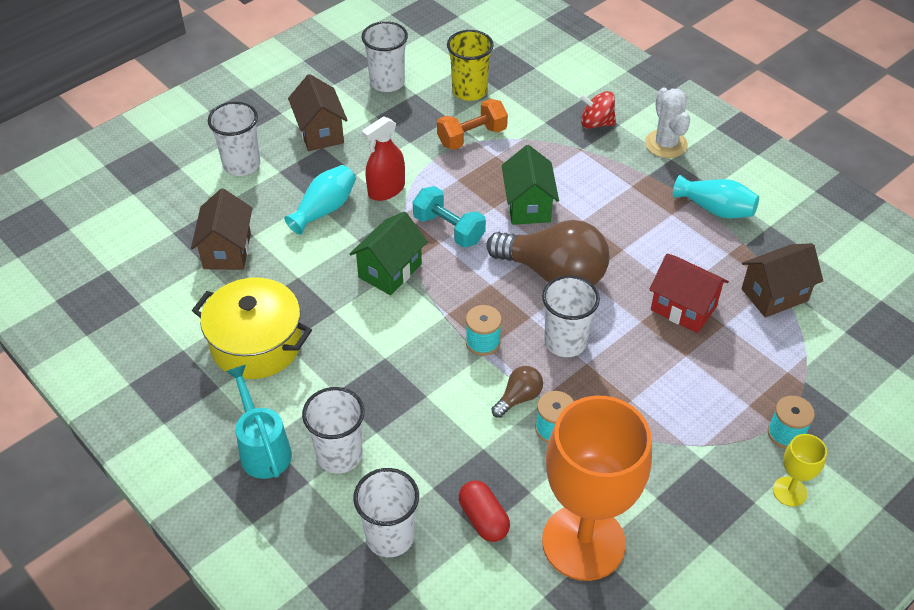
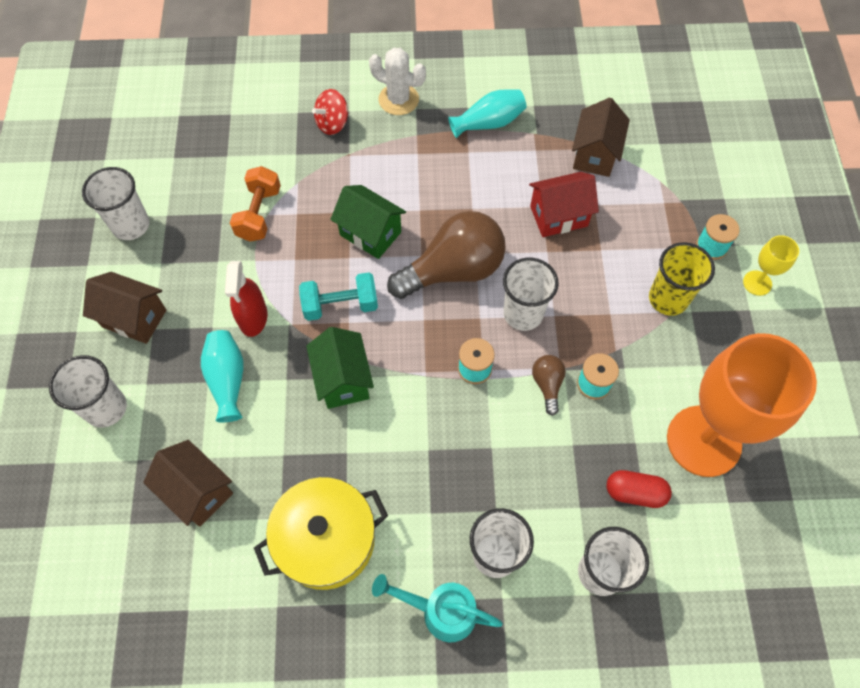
camera: 50 degrees left, 15 degrees up
(469, 91) = (206, 176): yellow cup -> yellow cup (668, 299)

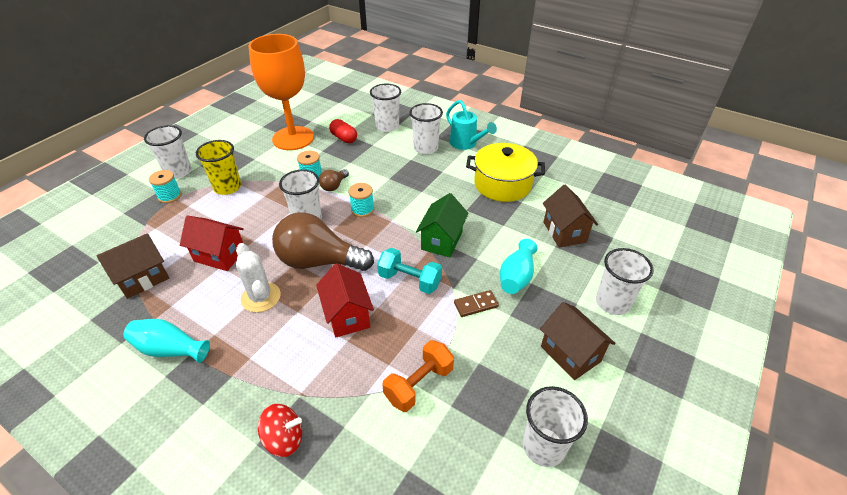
camera: 145 degrees left, 20 degrees down
(253, 317) = (476, 305): red spray bottle -> brown domino
(370, 233) = (347, 315): green house -> red house
(398, 99) = (205, 424): white cactus -> white cactus (261, 297)
(757, 283) = (178, 172): yellow goblet -> white cup

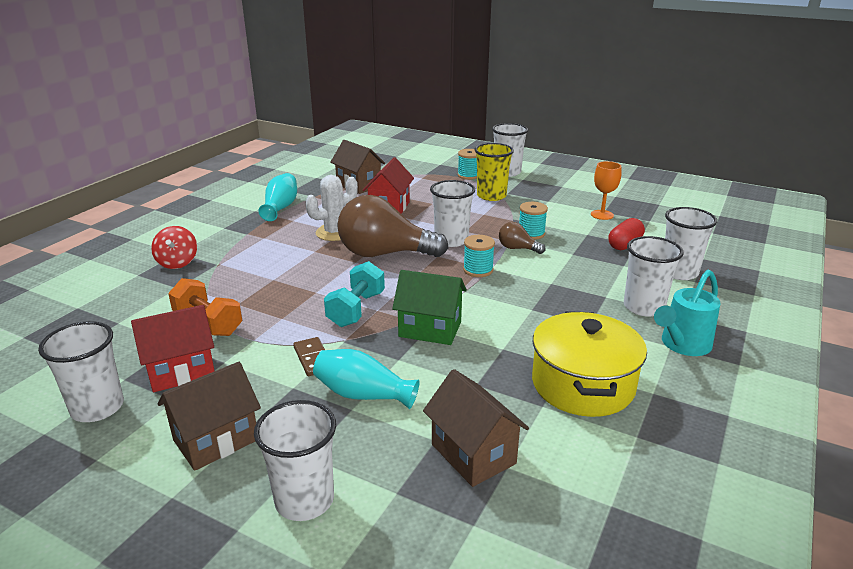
camera: 85 degrees right, 15 degrees down
(293, 138) = (602, 215): orange goblet -> orange goblet, size x0.42
(319, 261) = (384, 254): brown light bulb -> brown light bulb turned 90 degrees counterclockwise
(347, 315) = (306, 276): red house -> red house (181, 371)
(564, 232) = (473, 454): brown house -> brown house turned 75 degrees clockwise

